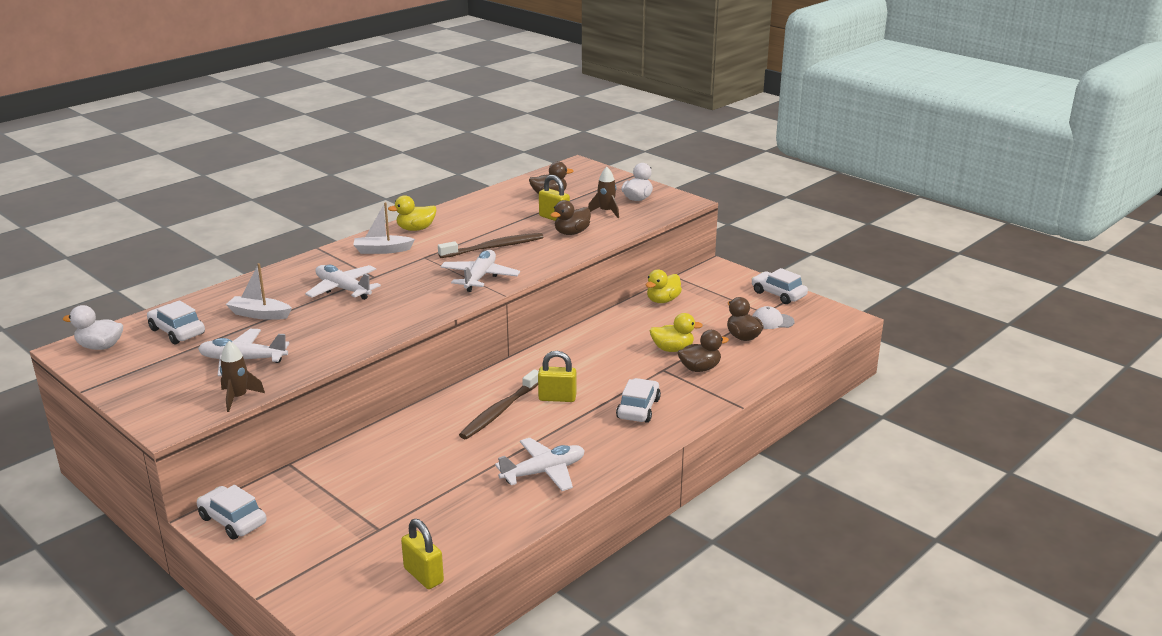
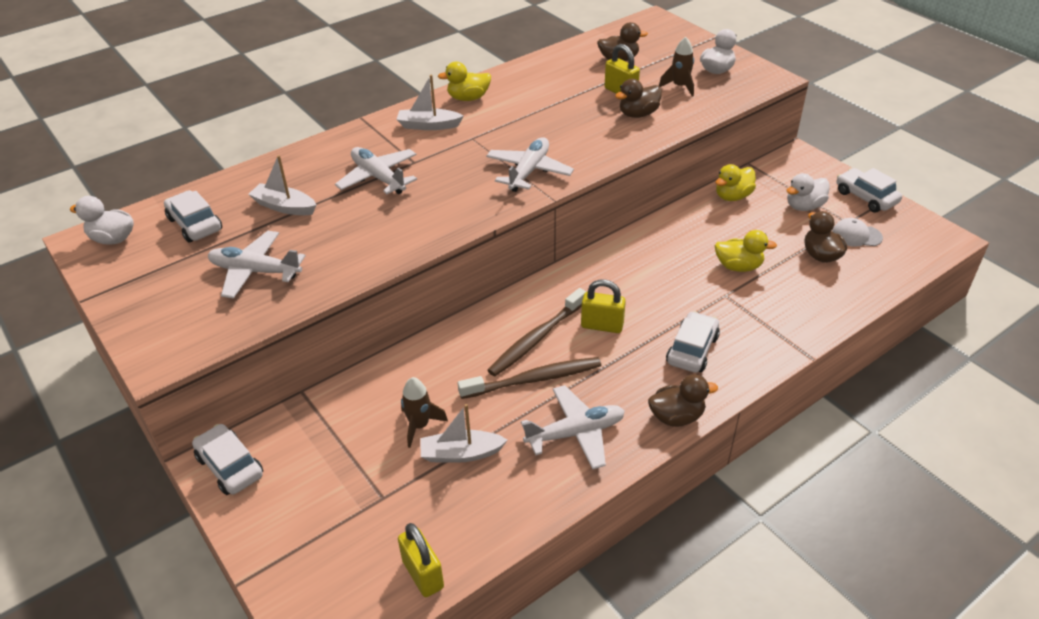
camera: 10 degrees right, 15 degrees up
(238, 398) = (240, 326): brown rocket -> brown rocket (419, 425)
(444, 494) = (461, 453): none -> white boat
(493, 247) = (549, 129): brown toothbrush -> brown toothbrush (533, 379)
(700, 368) = (767, 297): brown duck -> brown duck (676, 417)
(726, 304) = (804, 206): none -> white duck

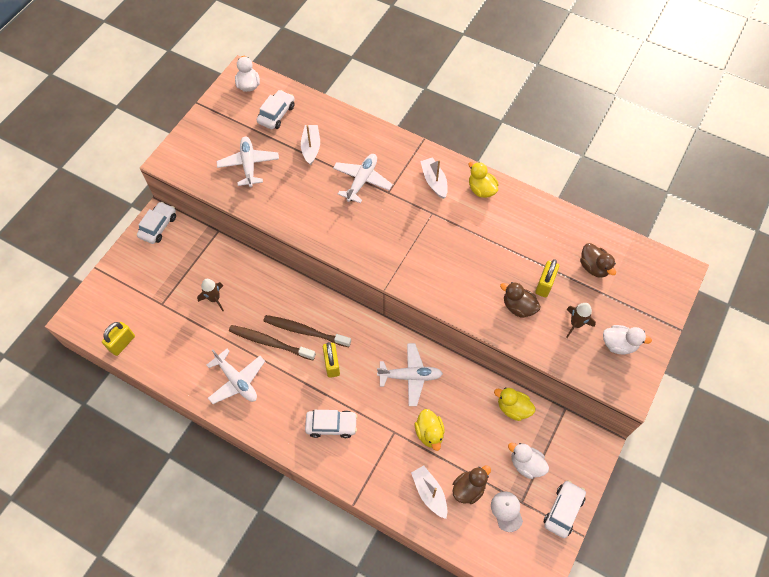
camera: 65 degrees right, 20 degrees up
(461, 453) = (202, 328): white boat -> white boat (429, 493)
(529, 171) = (409, 262): white plane -> white plane (410, 376)
(533, 379) = (270, 342): brown toothbrush -> brown toothbrush turned 150 degrees clockwise
(676, 417) = (269, 432): brown duck -> none

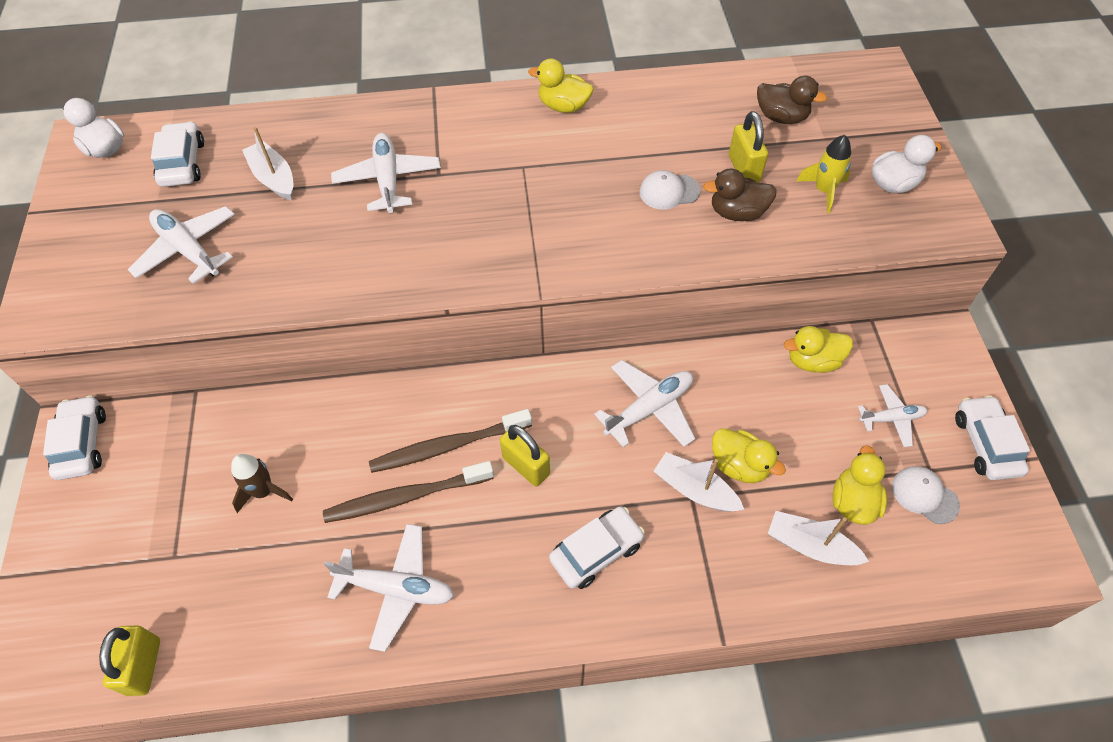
camera: 35 degrees left, 5 degrees down
(434, 181) = (492, 129): white boat -> white boat (695, 490)
(468, 488) = (853, 501): brown duck -> yellow duck
(493, 273) = (669, 191): none -> white cap
(526, 464) = (891, 418): white duck -> white plane
(576, 324) = (823, 191): brown rocket -> yellow rocket

